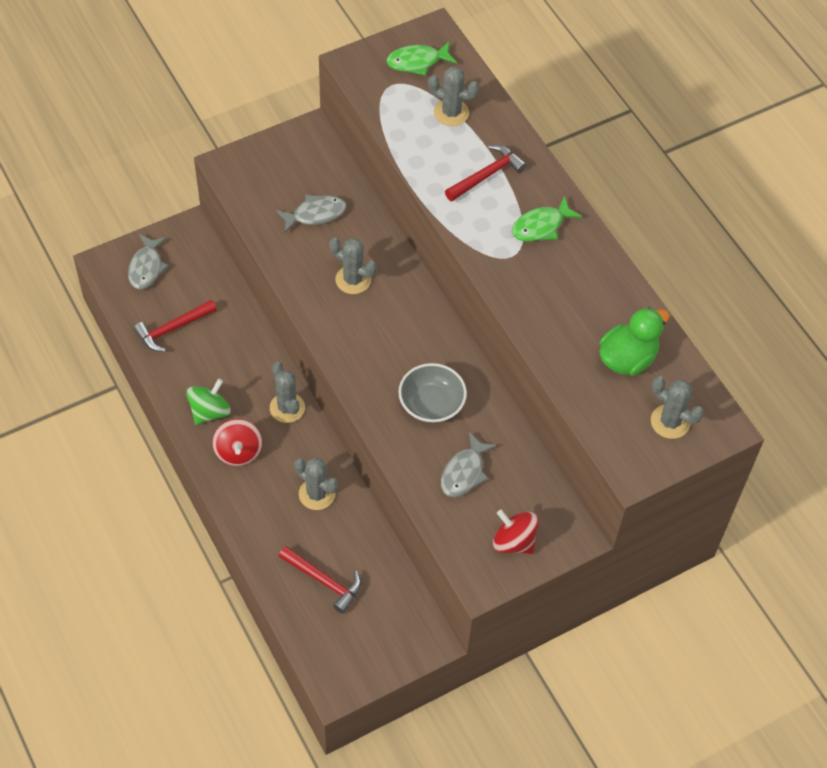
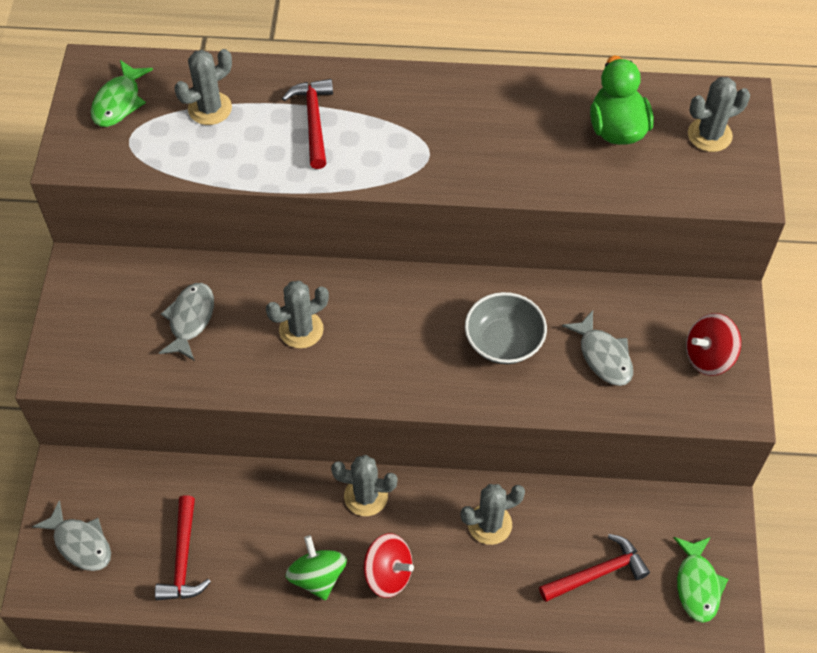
camera: 55 degrees left, 0 degrees up
(541, 226) = (411, 111): green fish -> green fish (697, 584)

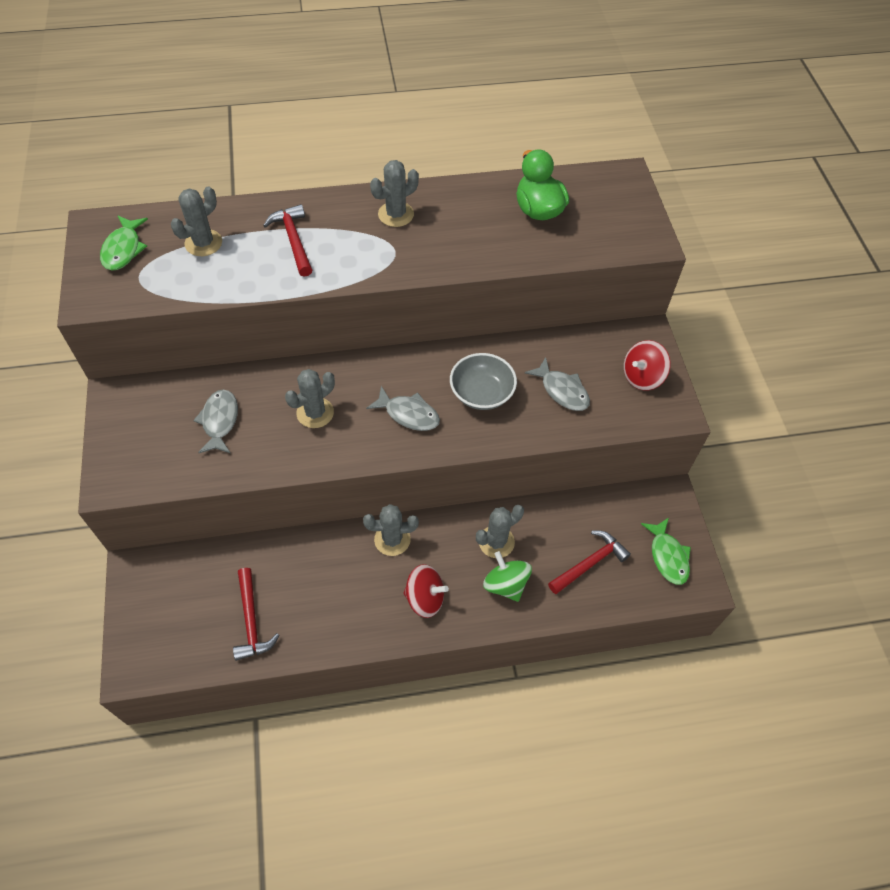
camera: 15 degrees left, 0 degrees up
(80, 543) = (159, 626): grey fish -> grey fish (408, 414)
(317, 576) = (367, 612): green spinning top -> green spinning top (505, 584)
(709, 135) = (610, 204): grey cactus -> grey cactus (396, 214)

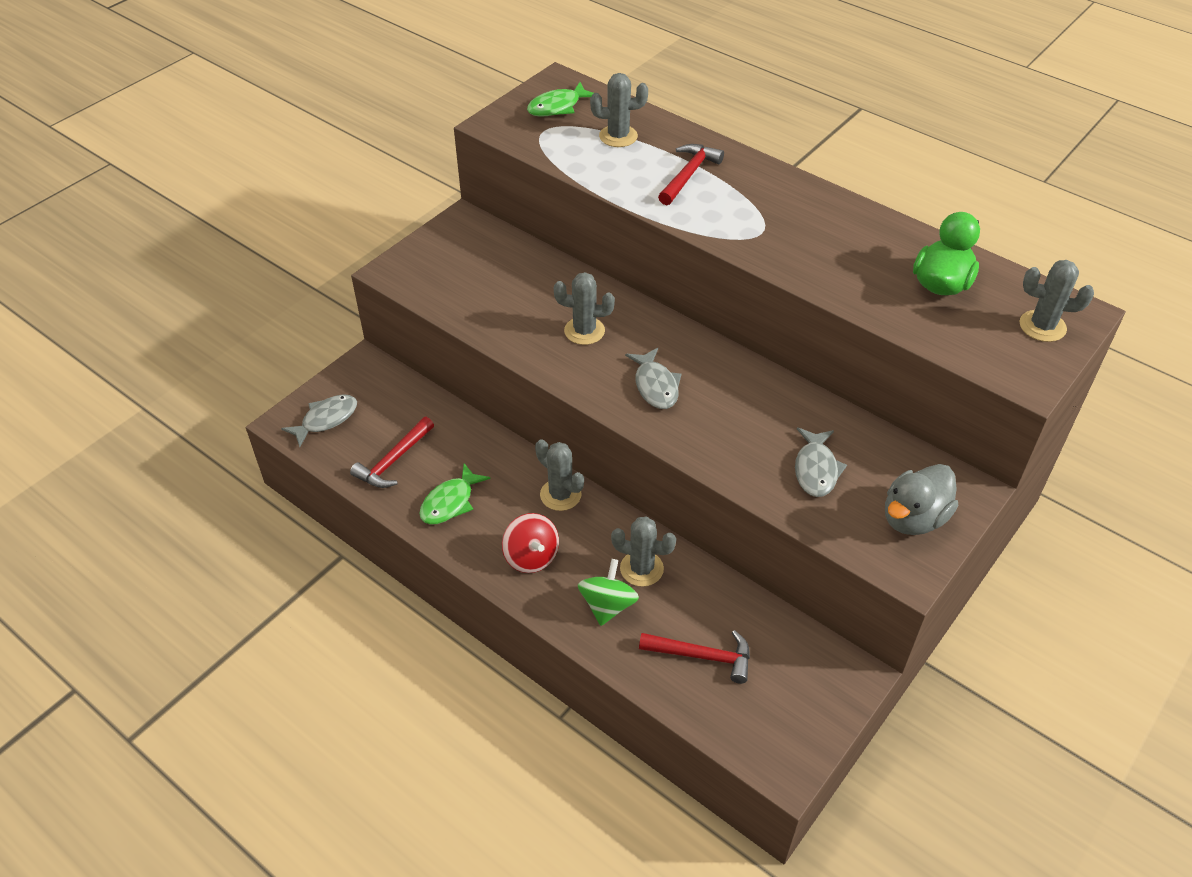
camera: 50 degrees right, 10 degrees down
(219, 421) = (510, 286): grey fish -> grey fish (326, 420)
(396, 214) = (799, 208): grey cactus -> grey cactus (1042, 326)
(481, 393) = (738, 417): grey bowl -> none
(642, 377) = (913, 518): red spinning top -> grey duck
(667, 556) = (785, 718): green fish -> green fish (450, 502)

